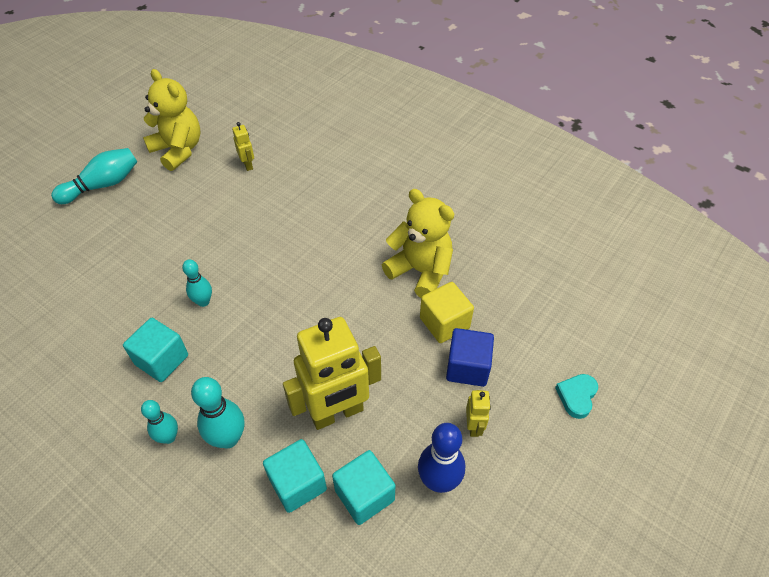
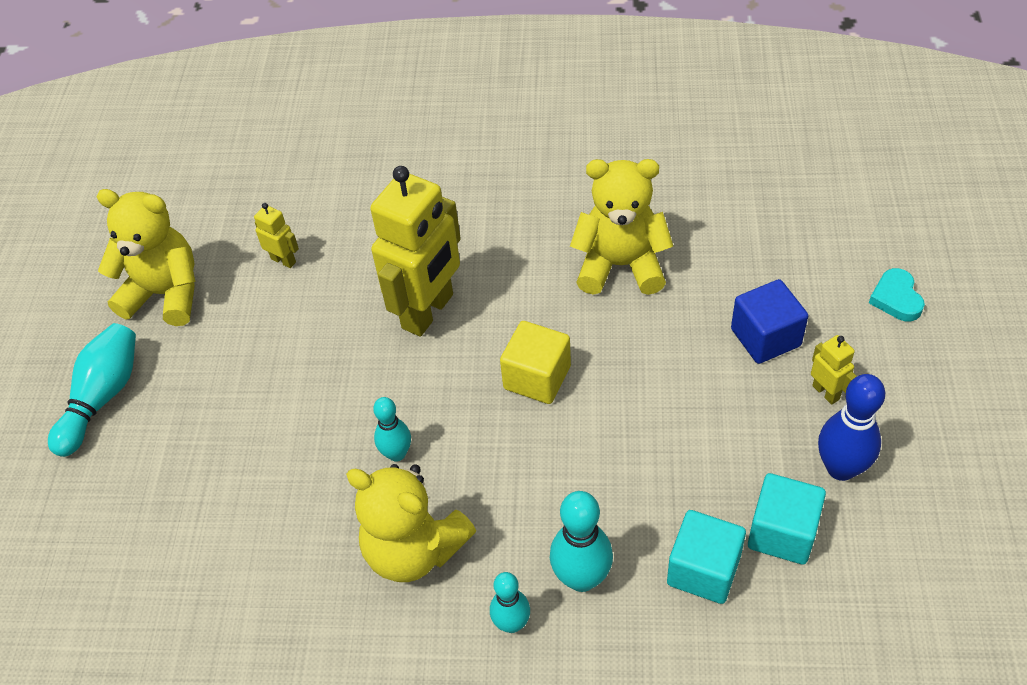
camera: 30 degrees left, 0 degrees up
(162, 360) = (414, 550): turquoise cube -> yellow teddy bear
(337, 413) = (675, 472): yellow robot -> yellow robot (428, 312)
(444, 323) = (699, 306): yellow cube -> yellow cube (537, 377)

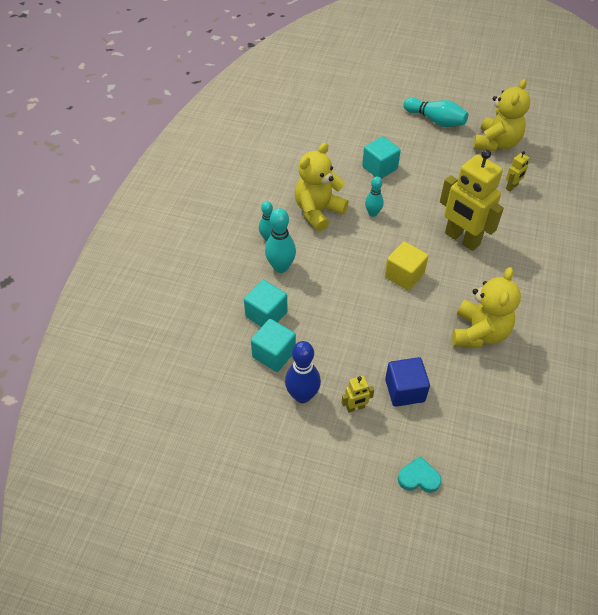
camera: 100 degrees right, 0 degrees up
(263, 468) = (379, 168): none -> turquoise cube

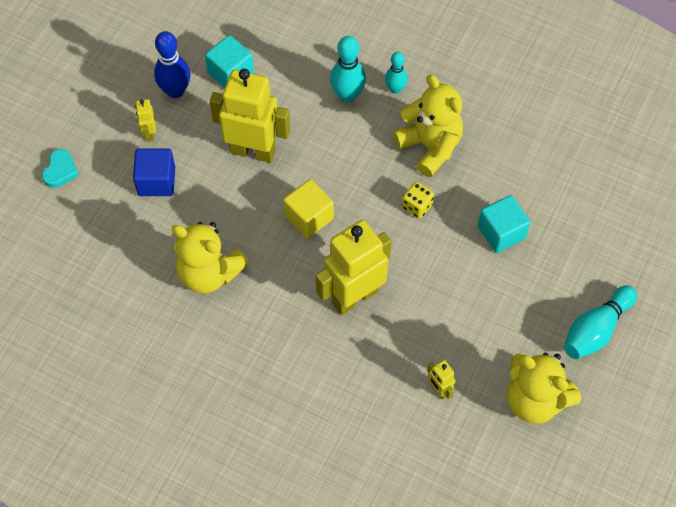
camera: 100 degrees right, 10 degrees up
(266, 314) = (283, 73): turquoise cube -> none
(352, 323) = (253, 151): none -> yellow robot
(373, 213) = (417, 206): turquoise bowling pin -> yellow dice

